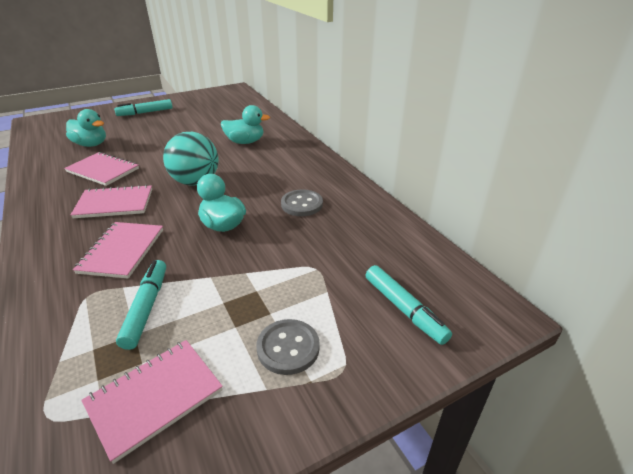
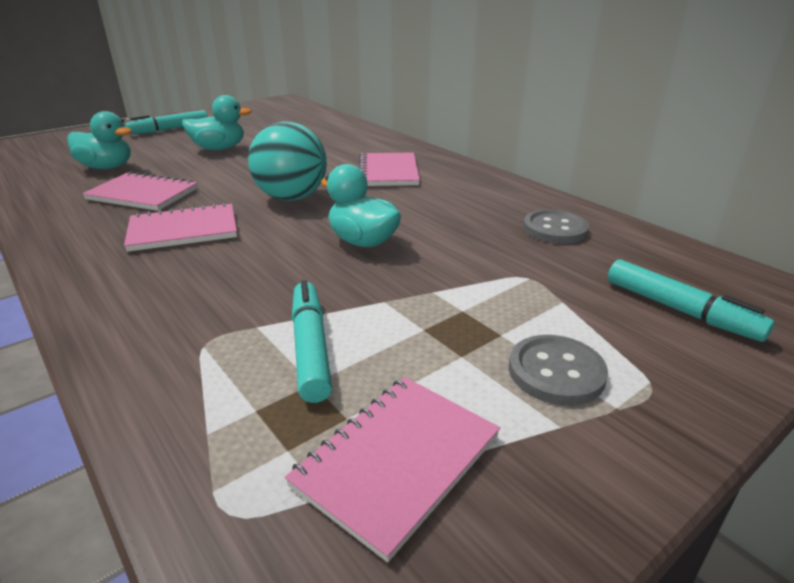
camera: 10 degrees left, 5 degrees down
(122, 251) = (229, 283): pink notebook -> pink notebook (388, 172)
(245, 142) = (334, 152): turquoise duck -> turquoise duck (219, 149)
(302, 204) = (458, 211): grey button -> grey button (555, 229)

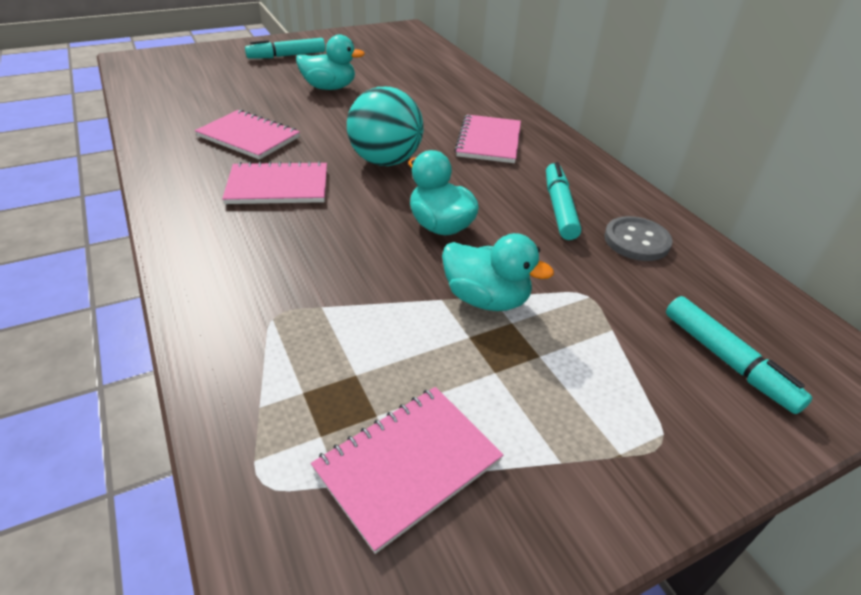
camera: 10 degrees right, 10 degrees up
(107, 167) = (221, 98): turquoise duck -> turquoise duck (486, 299)
(311, 347) = (363, 338): turquoise marker -> turquoise marker (559, 208)
(556, 372) = (577, 406): grey button -> none

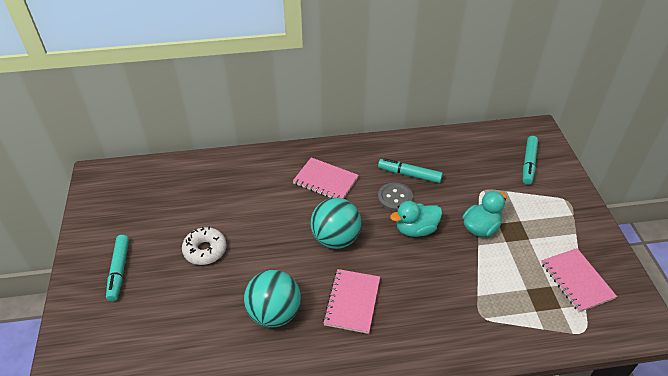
camera: 70 degrees left, 5 degrees up
(249, 137) = (274, 313): pink notebook -> turquoise ball
(329, 88) = (205, 250): turquoise duck -> white donut
(636, 241) = (444, 156): grey button -> grey button (395, 198)
(727, 361) = (528, 163): turquoise marker -> turquoise marker turned 120 degrees clockwise

